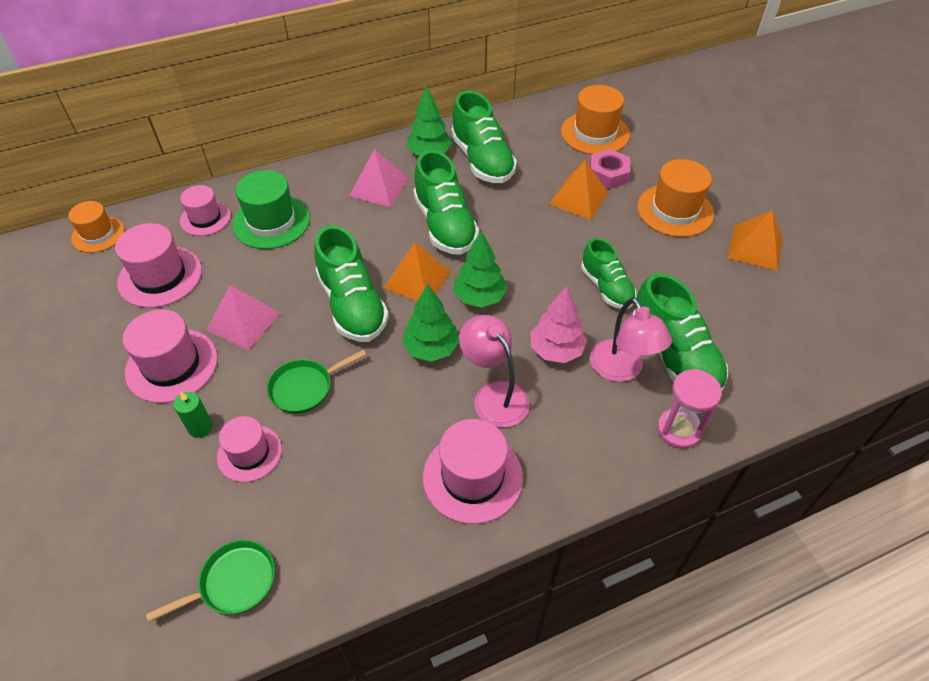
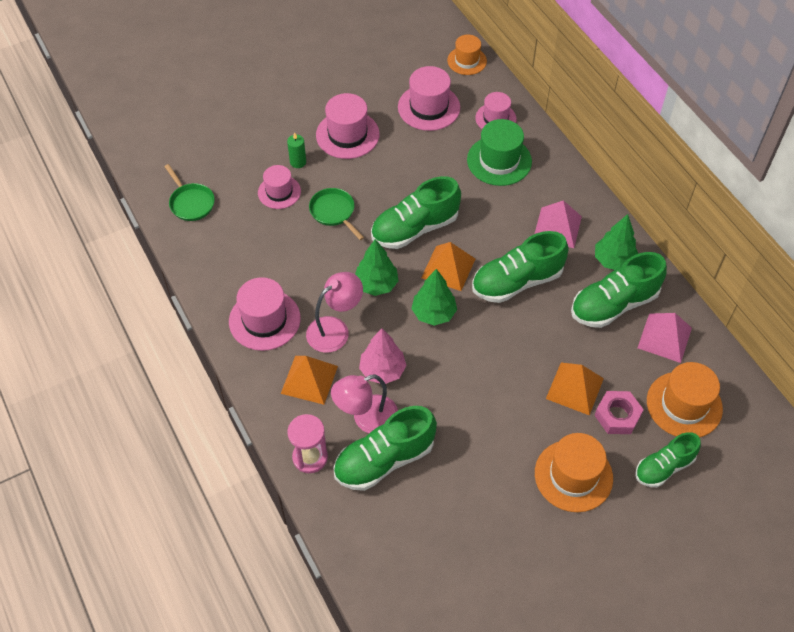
camera: 85 degrees right, 5 degrees up
(243, 321) = (391, 165): pink pyramid -> pink pyramid (664, 337)
(606, 287) = (458, 410): green shoe -> green shoe (664, 467)
(755, 248) = (531, 547): orange pyramid -> orange pyramid (309, 379)

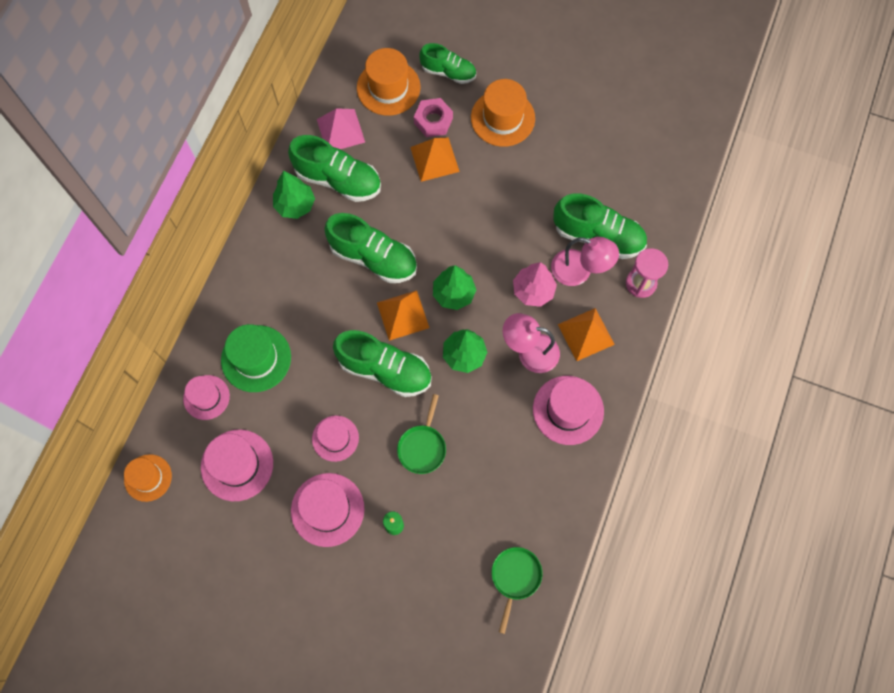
camera: 130 degrees left, 15 degrees up
(279, 192) = (440, 511): pink hat -> pink hat (335, 438)
(557, 227) = (294, 265): pink pyramid -> none

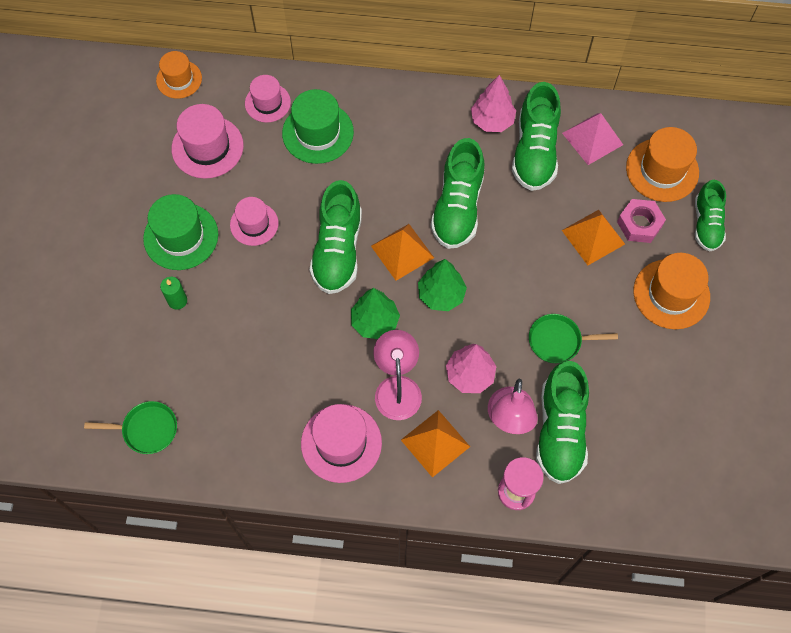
camera: 75 degrees right, 5 degrees down
(295, 205) = (492, 121): green tree -> pink tree
(327, 509) = (181, 236): pink hat -> green hat
(422, 447) = (264, 306): green pan -> green pan (558, 341)

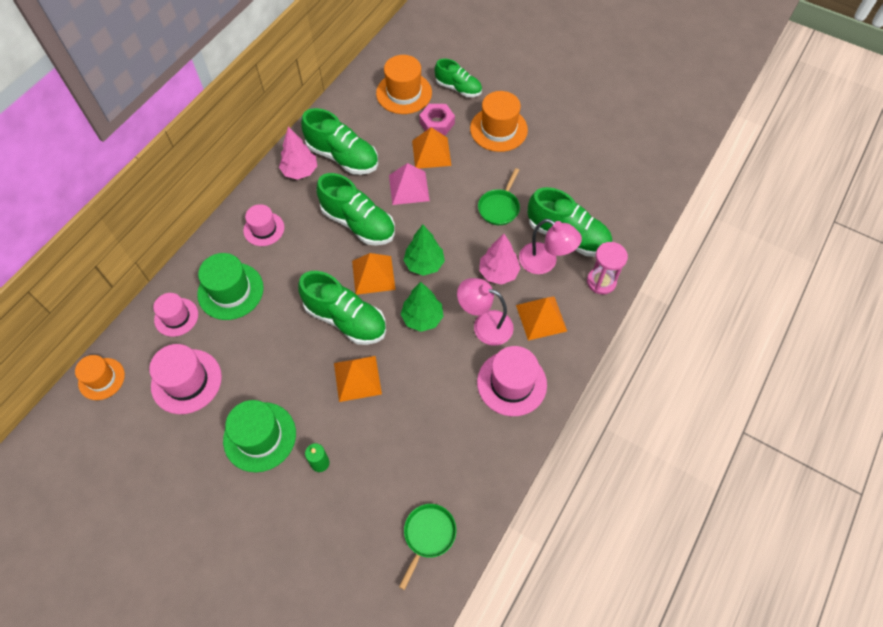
camera: 65 degrees left, 5 degrees down
(254, 224) = (284, 372): pink hat -> pink hat (264, 229)
(278, 292) = (357, 378): none -> orange pyramid
(592, 138) = (354, 119): pink pyramid -> pink pyramid (408, 188)

